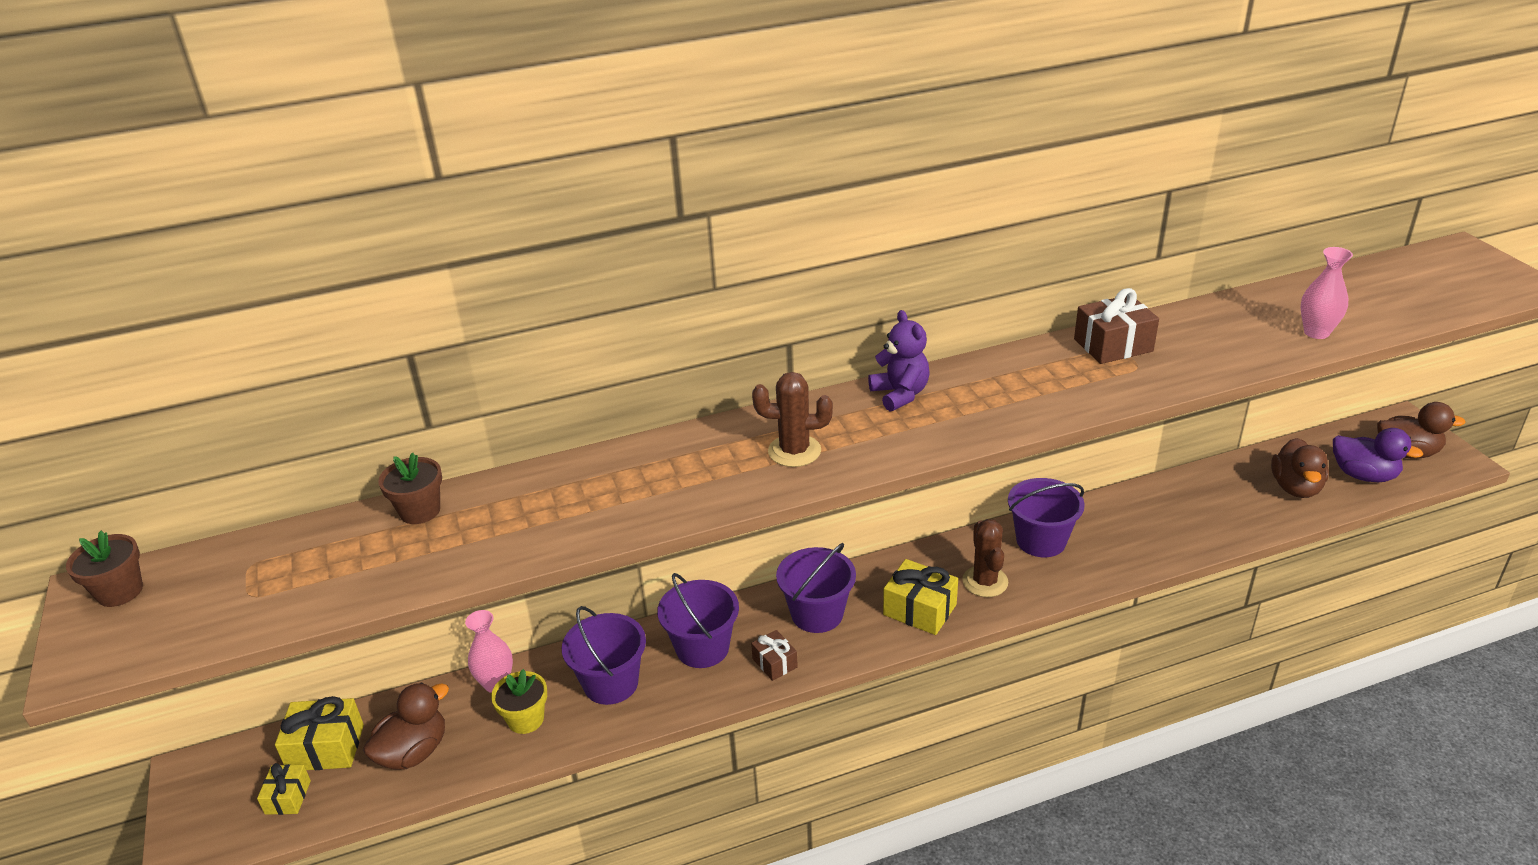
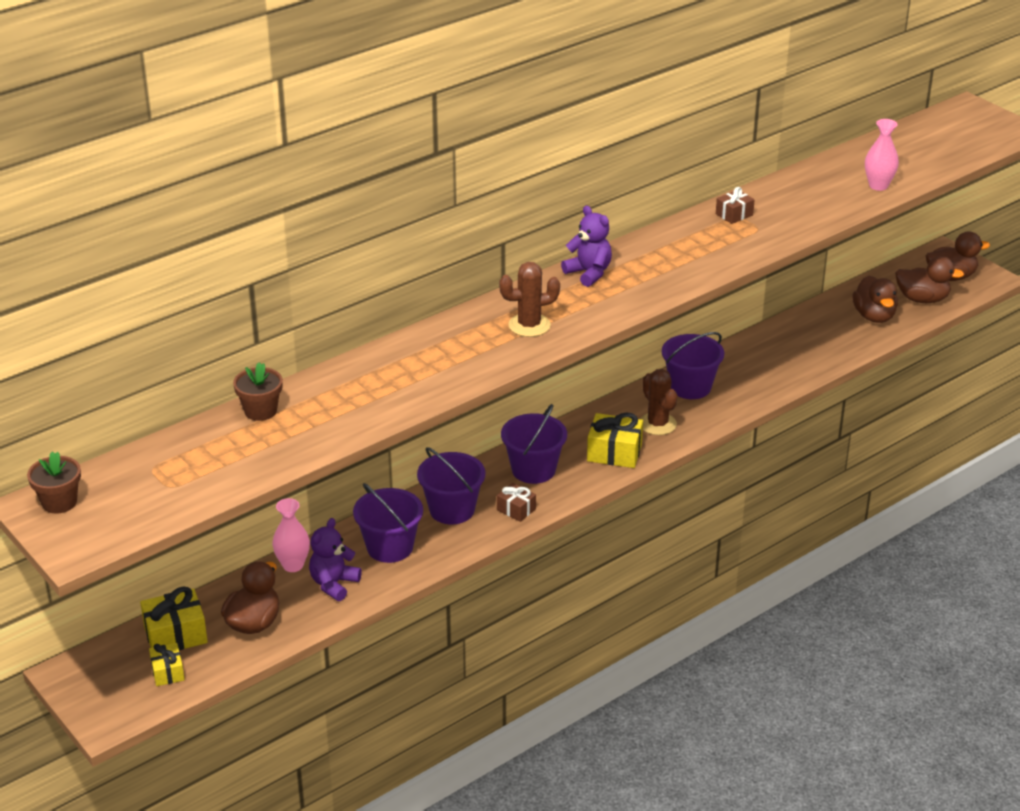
camera: 20 degrees left, 0 degrees up
(526, 719) = (334, 584): yellow flower pot -> purple teddy bear
(1113, 345) = (734, 214): brown gift -> brown gift, size x0.60
(1363, 475) = (922, 299): purple duck -> brown duck

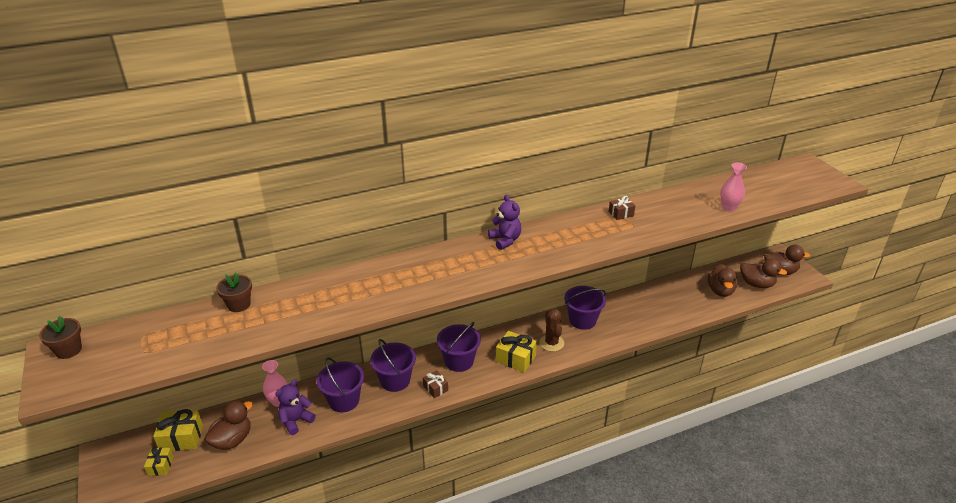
camera: 15 degrees right, 0 degrees up
(529, 325) = (447, 271): brown cactus -> none

